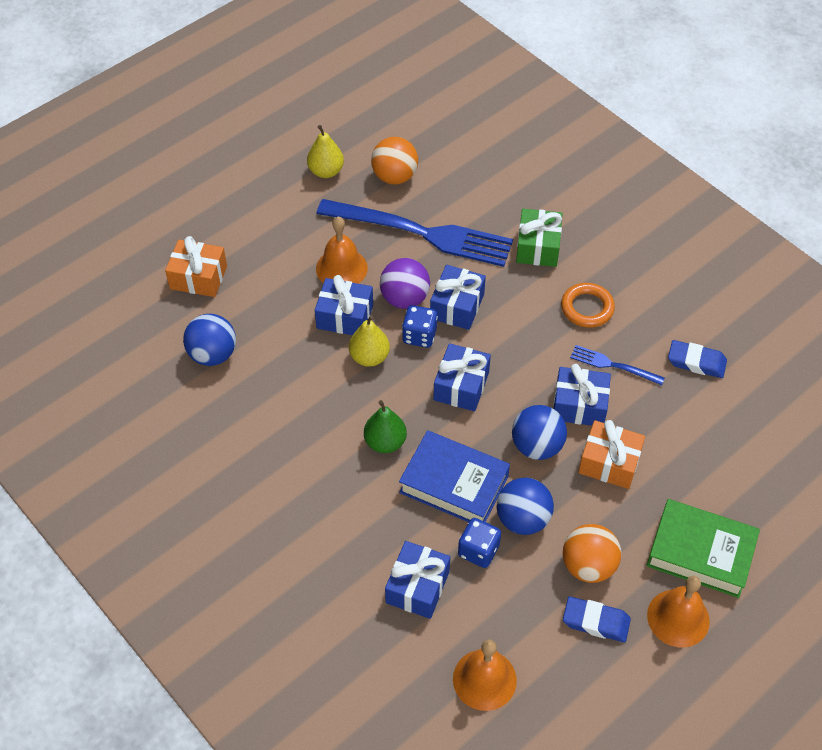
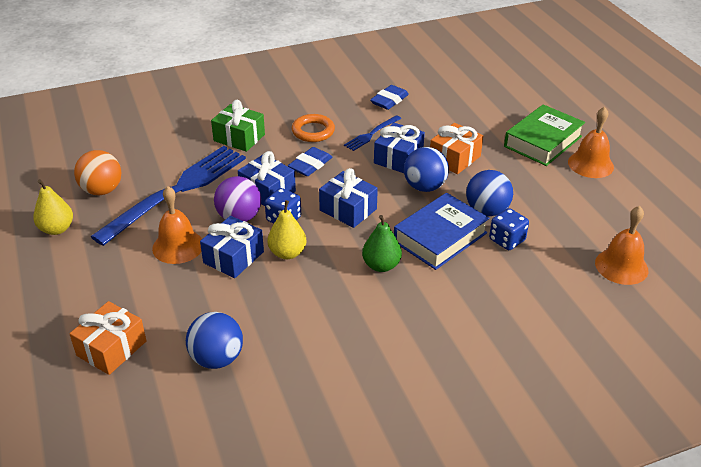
camera: 70 degrees left, 15 degrees down
(417, 587) = (529, 282): blue gift -> none
(588, 566) = (537, 191): orange ball -> none
(596, 622) = (584, 200): blue eraser -> blue eraser (310, 165)

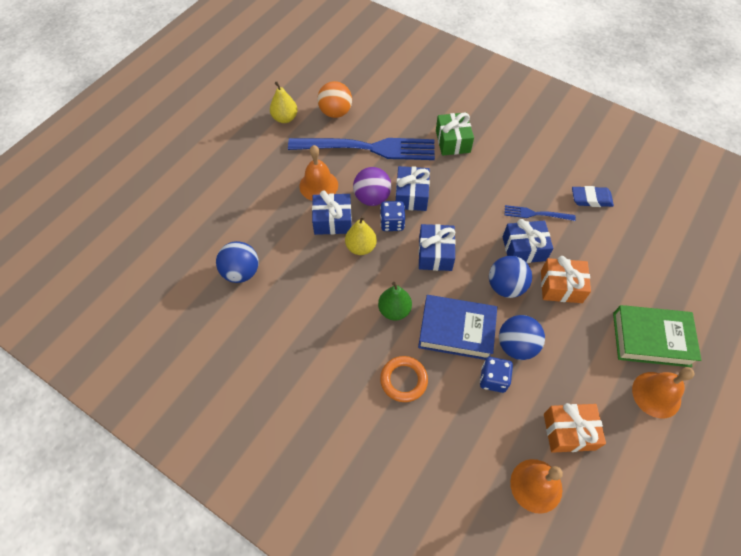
camera: 55 degrees right, 20 degrees up
(111, 348) = (213, 215): orange gift -> orange gift (569, 431)
(310, 165) = (462, 200): blue eraser -> none
(313, 131) = (502, 177): orange ring -> orange ring (403, 380)

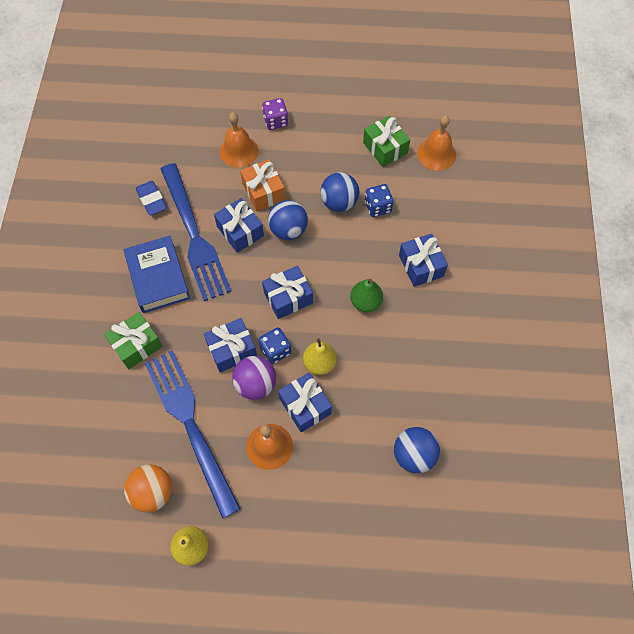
camera: 120 degrees left, 5 degrees up
(403, 380) = (421, 265): orange ring -> blue gift
(456, 330) = (353, 248): blue book -> blue book (158, 278)
(535, 214) = (195, 236): blue fork -> blue fork, size x2.25
(569, 431) = (385, 148): orange gift -> green gift
(651, 339) = (275, 121): green book -> purple dice
(656, 394) = (320, 107): orange bell -> orange bell (238, 151)

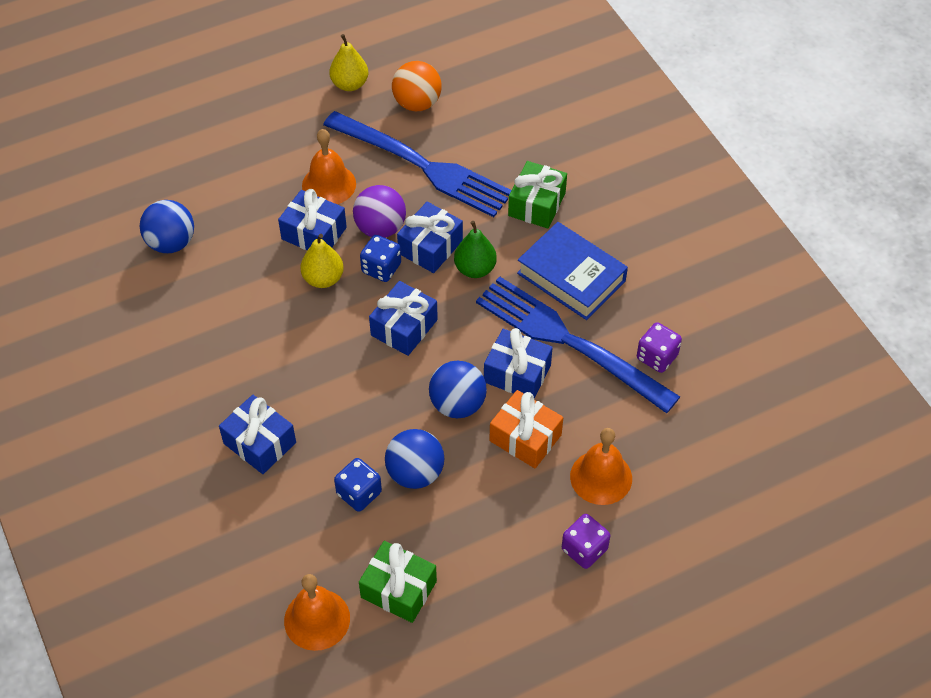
camera: 150 degrees right, 10 degrees down
(152, 200) = (657, 357): blue eraser -> purple dice
(365, 302) = (307, 366): green pear -> green pear (475, 269)

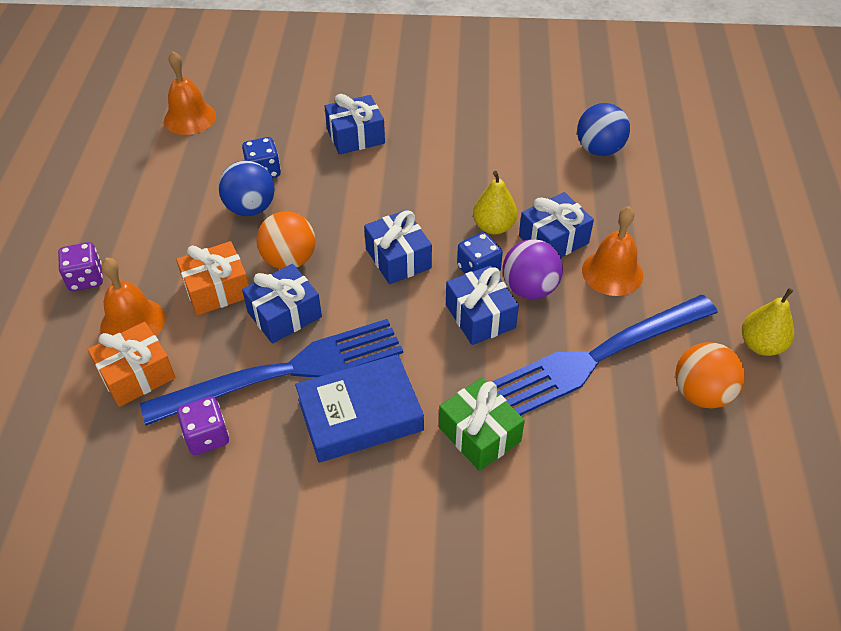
camera: 120 degrees right, 5 degrees down
(398, 589) = (168, 163): green gift -> none
(457, 404) = (289, 260): blue ball -> orange ball
(475, 269) = (428, 339): green pear -> none
(644, 438) = (137, 375): none -> orange gift

